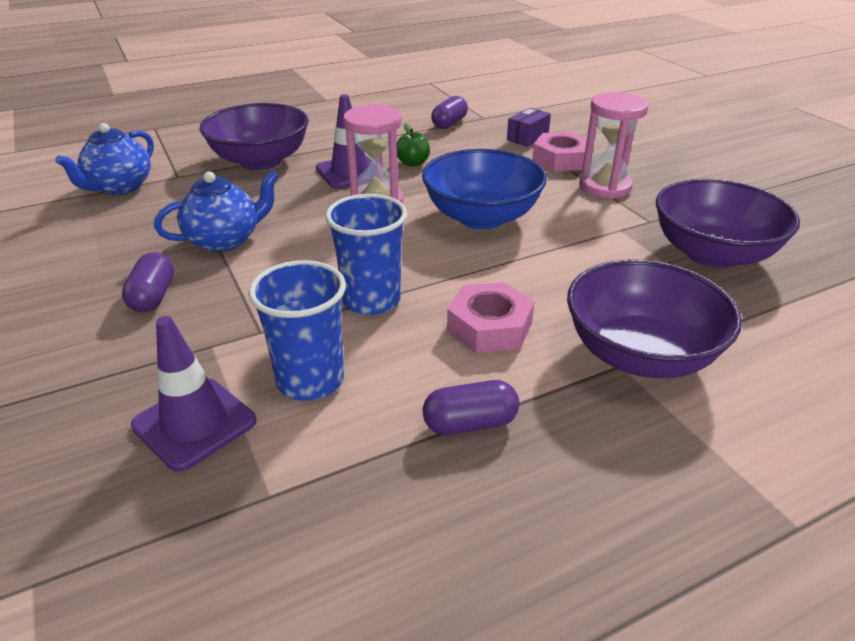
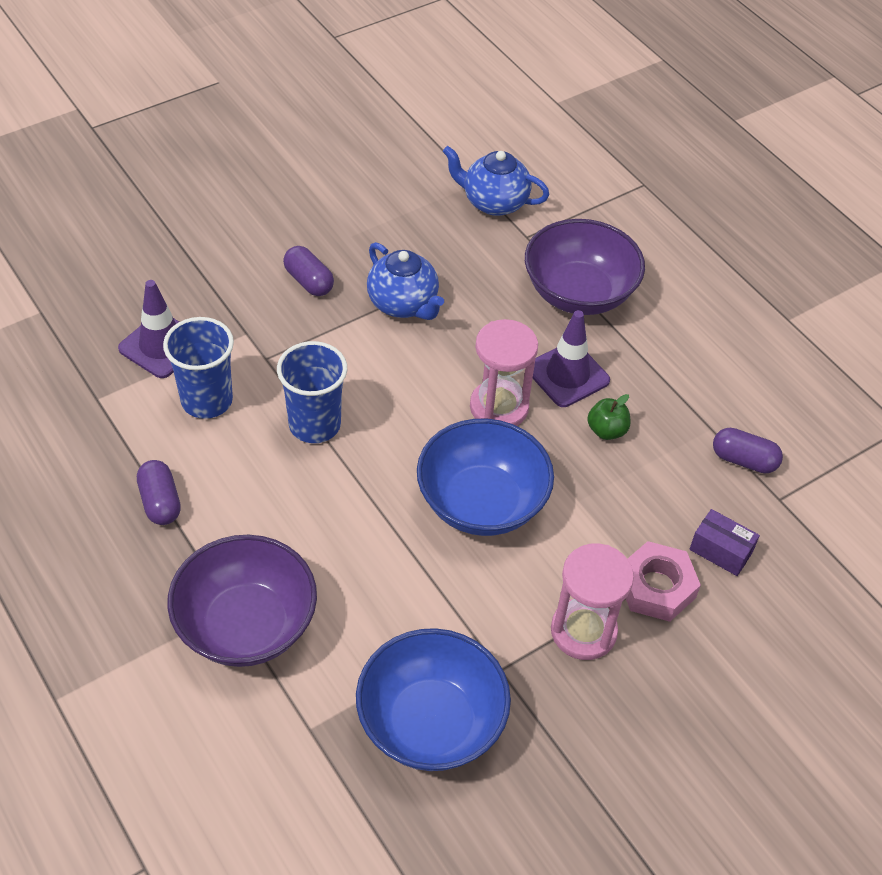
camera: 80 degrees right, 15 degrees up
(153, 296) = (309, 281): purple capsule -> purple capsule turned 60 degrees clockwise
(489, 327) = (281, 513): pink nut -> none
(712, 254) = (431, 723): purple bowl -> blue bowl

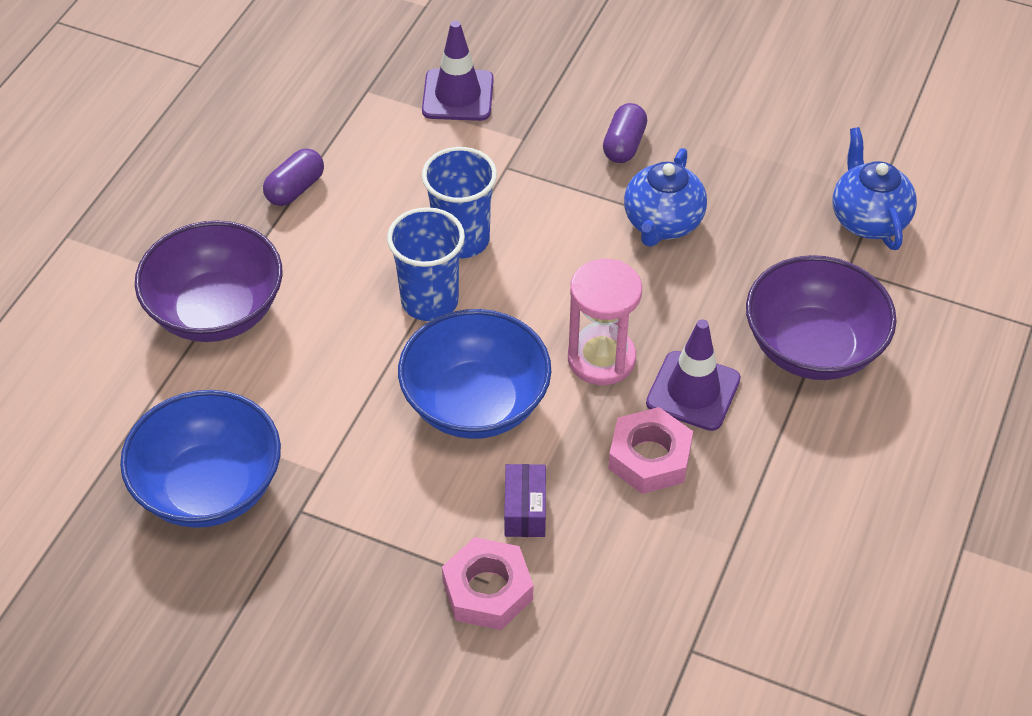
camera: 60 degrees right, 0 degrees up
(207, 400) = (425, 156): blue cup -> blue cup (429, 301)
(583, 631) = (390, 554): pink hourglass -> none
(606, 430) = (649, 457): green apple -> pink nut
(720, 551) = (577, 626): purple box -> purple box (525, 510)
(743, 460) = (716, 594): purple capsule -> none

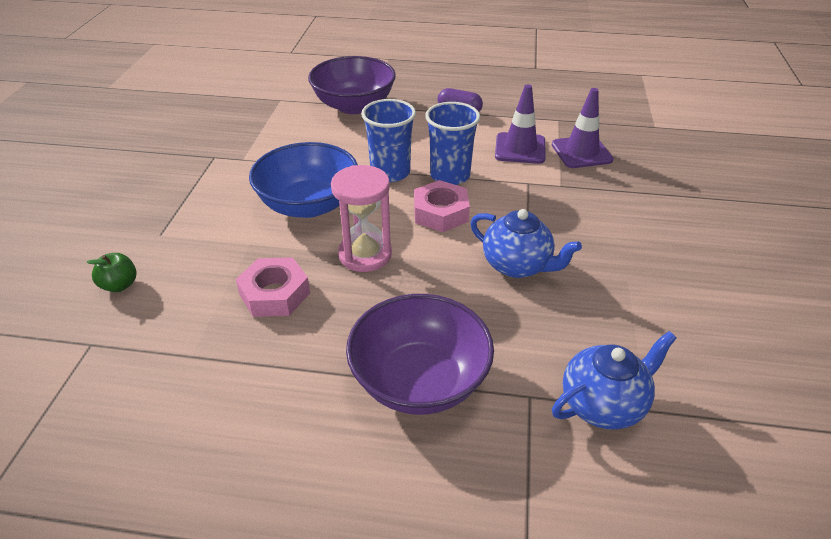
camera: 75 degrees right, 10 degrees down
(209, 487) = (228, 126): blue bowl -> none
(487, 590) = (153, 235): pink nut -> pink nut (440, 213)
(525, 510) = (220, 240): purple box -> none
(587, 625) = (120, 285): none -> green apple
(624, 145) = (589, 233): purple capsule -> none
(662, 224) = (517, 265): blue teapot -> blue teapot turned 150 degrees counterclockwise
(693, 391) = (346, 308): purple traffic cone -> purple traffic cone (520, 148)

